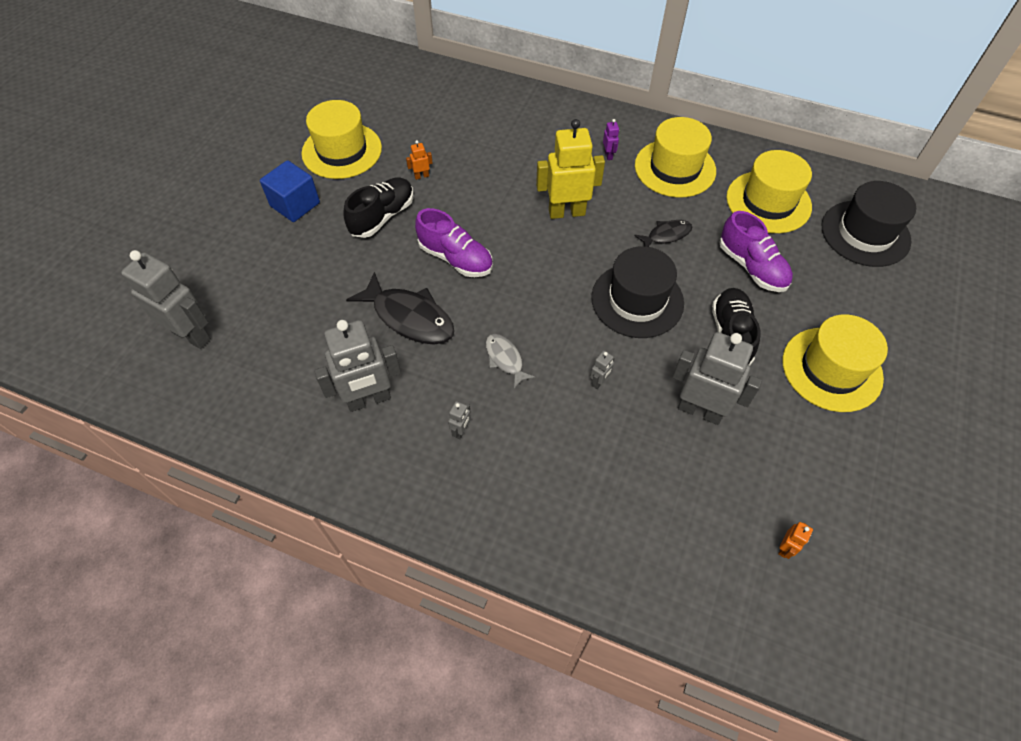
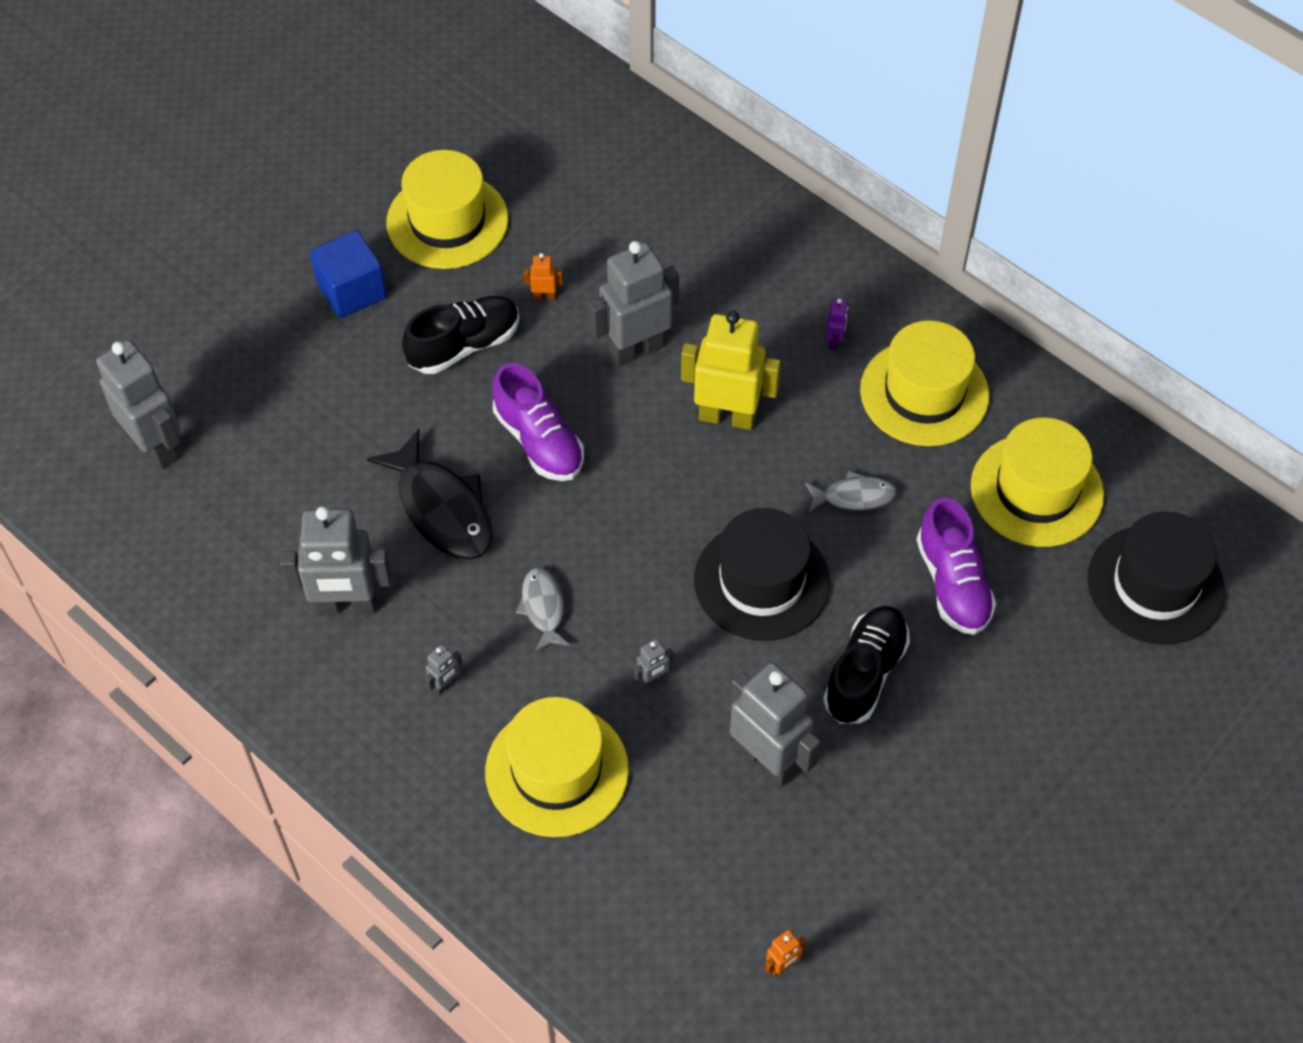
camera: 20 degrees right, 0 degrees up
(492, 190) = (636, 349): none -> grey robot
(666, 235) = (854, 496): black fish -> grey fish
(831, 369) = (981, 765): yellow hat -> yellow hat (557, 770)

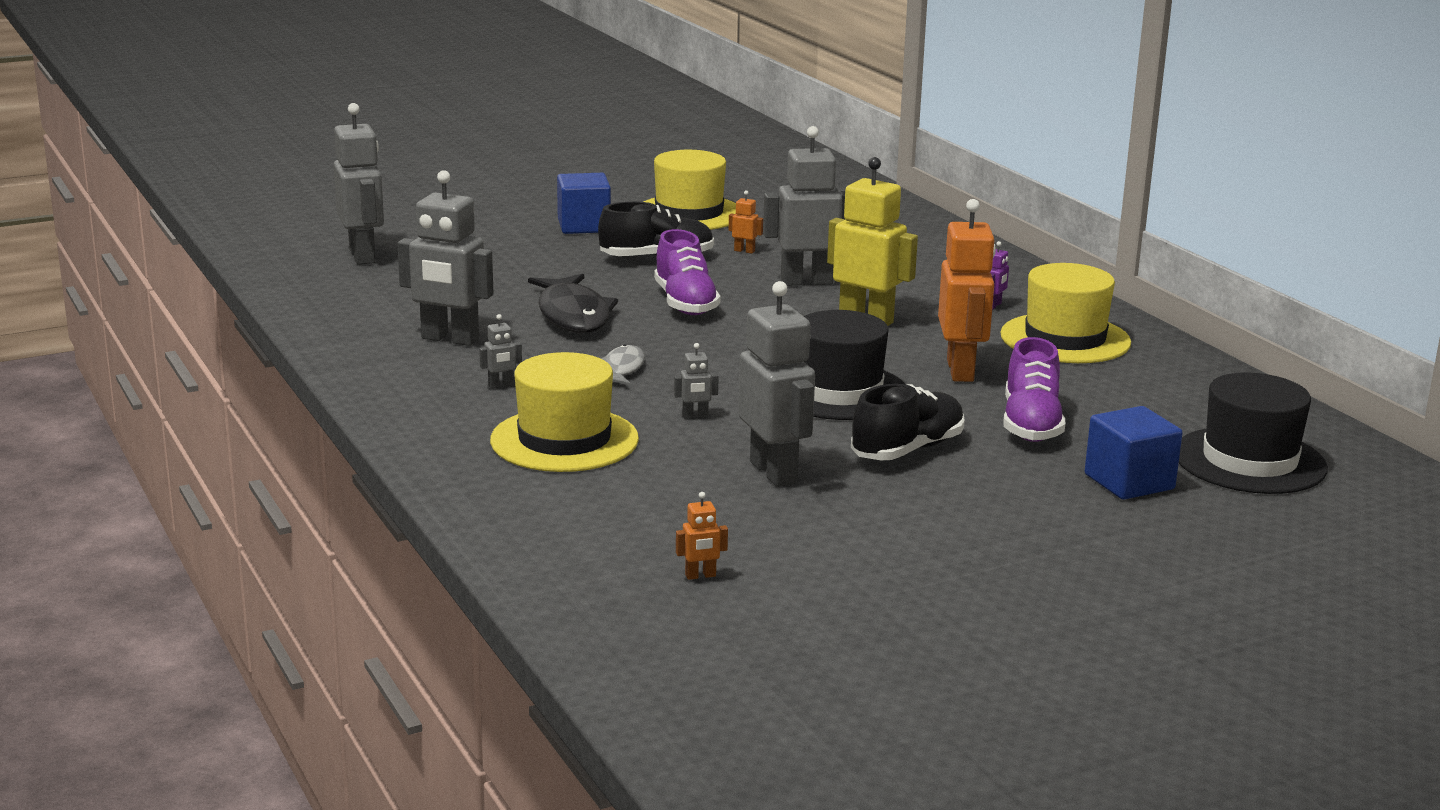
camera: 20 degrees right, 35 degrees down
(854, 496) = (961, 371): grey fish -> orange robot
(1036, 490) = (1149, 397): yellow hat -> none
(1069, 662) = (1129, 482): none -> blue cube

